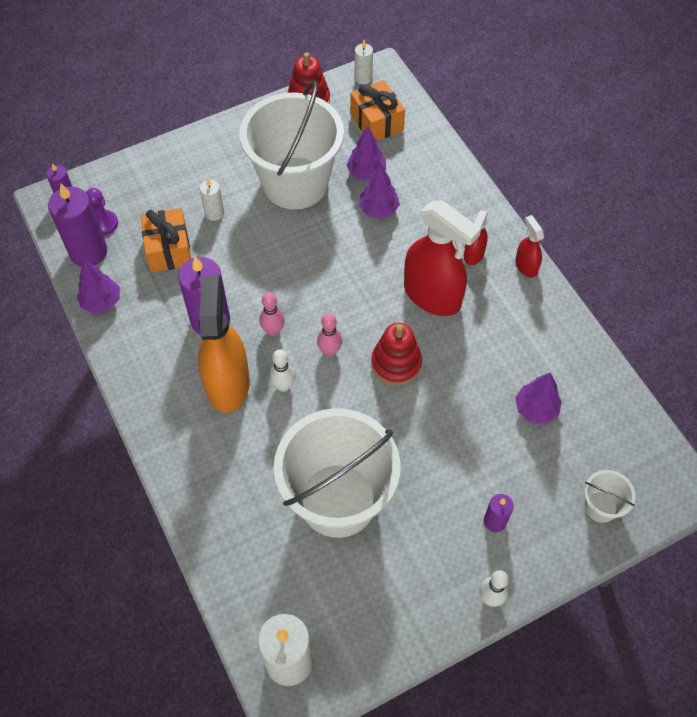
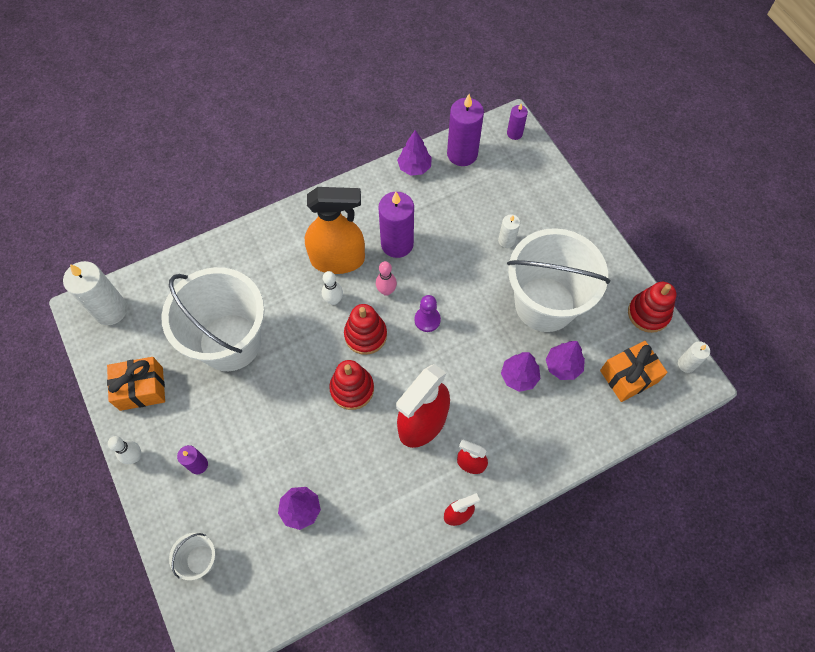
camera: 90 degrees right, 5 degrees up
(103, 223) = (490, 161): purple pawn -> purple pawn (427, 320)
(169, 249) = (466, 209): orange gift -> orange gift (141, 388)
(329, 351) = (365, 335): pink bowling pin -> red stacking toy

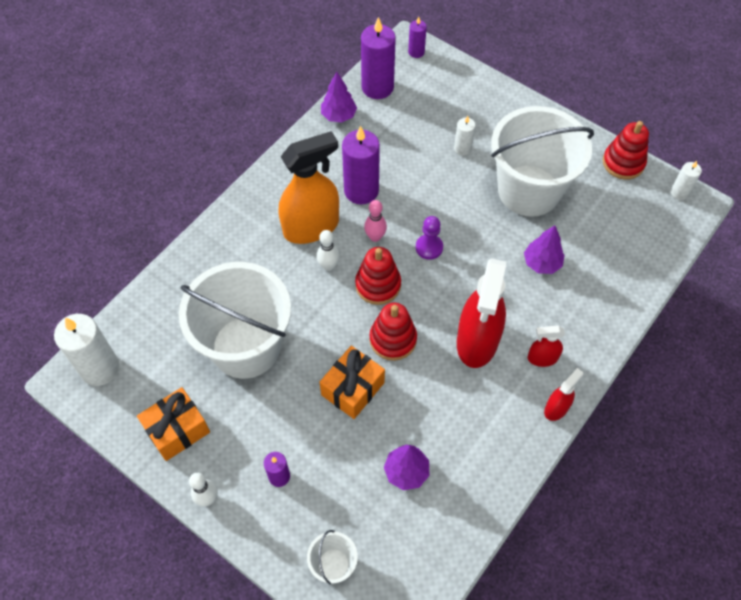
camera: 25 degrees left, 5 degrees down
(563, 366) = (575, 238): purple tree -> none
(628, 376) = (637, 223): orange gift -> orange gift (353, 389)

